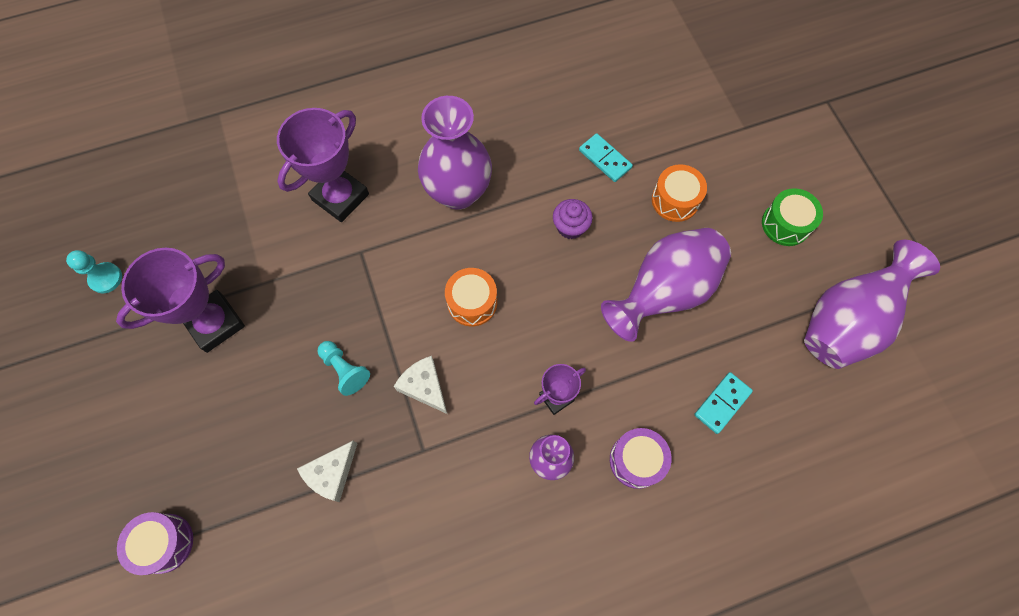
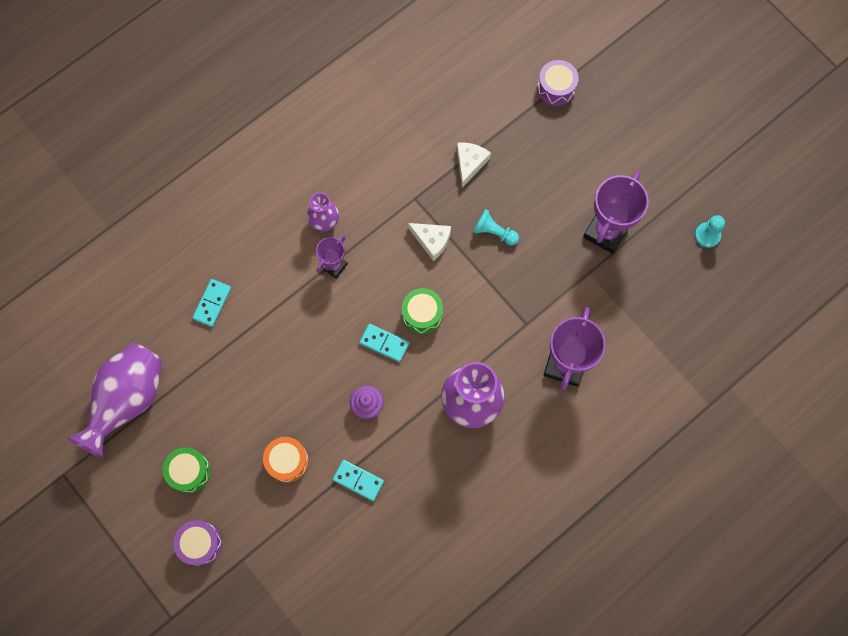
camera: 160 degrees right, 5 degrees up
(472, 302) = (422, 314): orange drum -> green drum
(528, 285) = (384, 343): none -> turquoise domino
(636, 460) = (264, 242): purple drum -> purple drum (200, 543)
(664, 292) = (276, 375): purple vase -> none

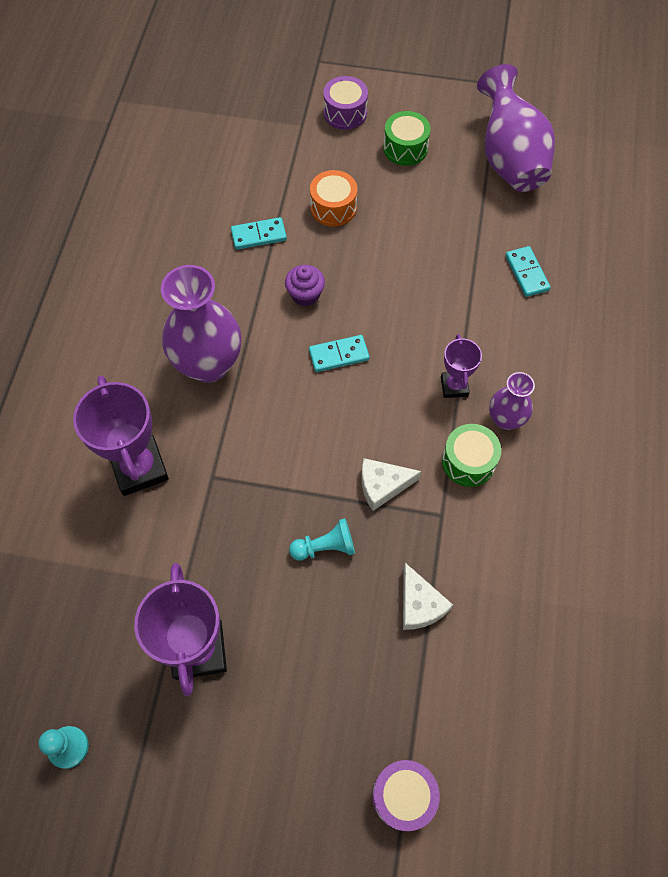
camera: 140 degrees right, 10 degrees down
(422, 314) = (326, 407): green drum -> green drum (468, 461)

